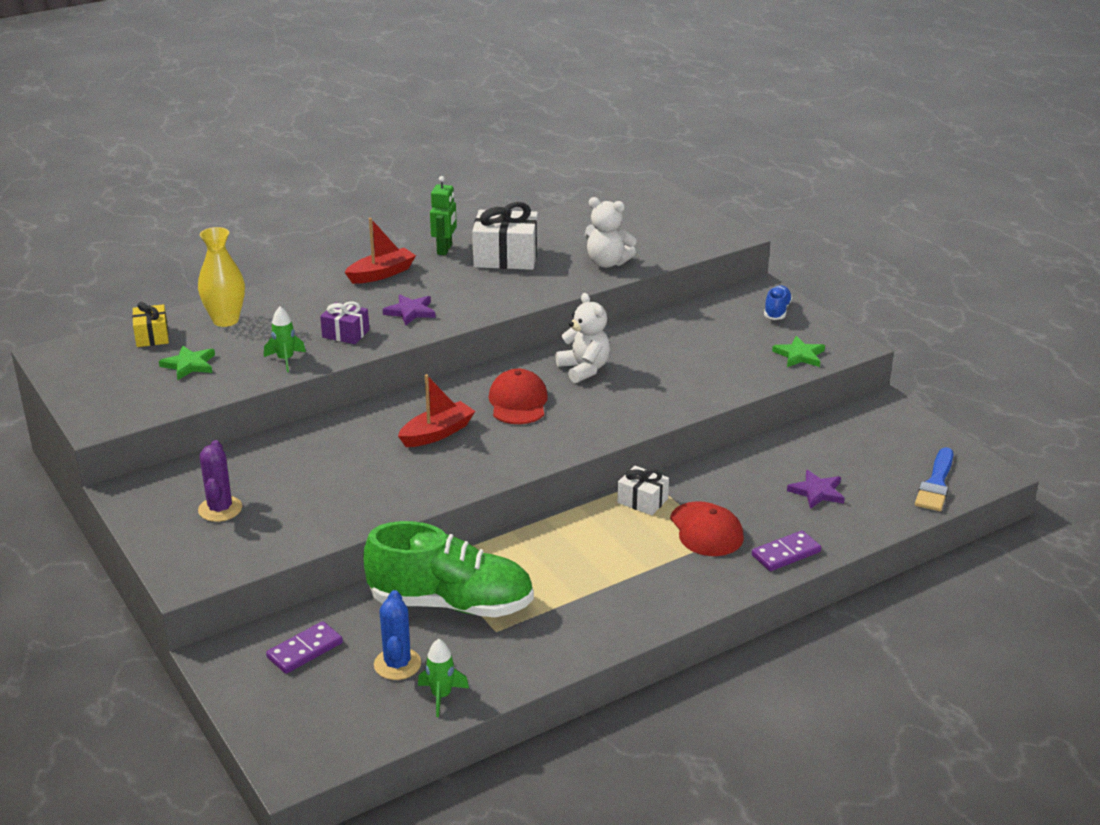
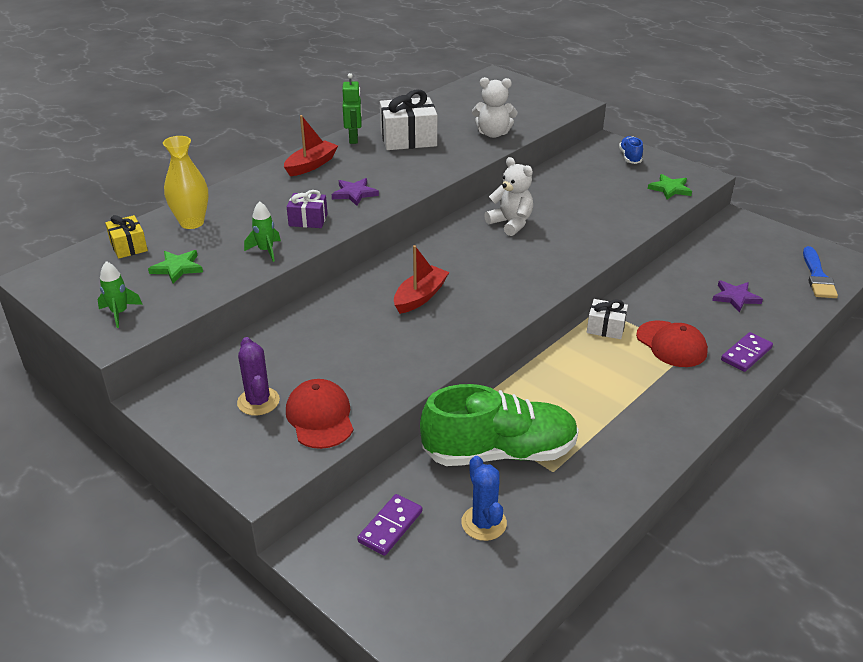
camera: 15 degrees left, 5 degrees up
(441, 696) = (541, 548): green rocket -> green rocket (119, 313)
(518, 402) = (473, 259): red cap -> red cap (320, 417)

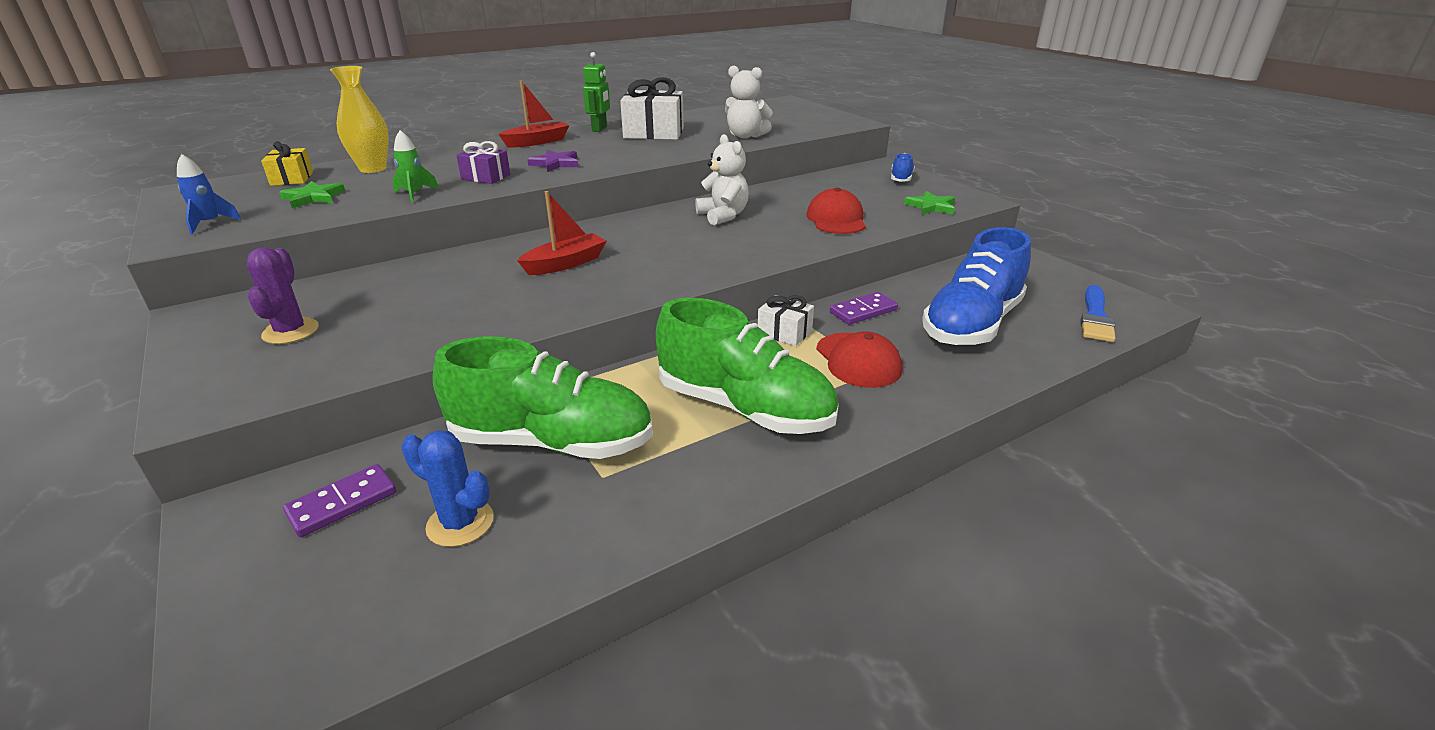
camera: 15 degrees right, 5 degrees down
(119, 313) = (210, 223): green rocket -> blue rocket
(320, 417) = (337, 356): red cap -> red cap (836, 219)
(484, 523) = (460, 523): blue cactus -> blue cactus turned 60 degrees counterclockwise
(615, 399) = (744, 408): none -> green shoe
(735, 297) = (971, 324): purple star -> blue shoe
(746, 354) = (954, 385): purple domino -> purple domino (863, 311)

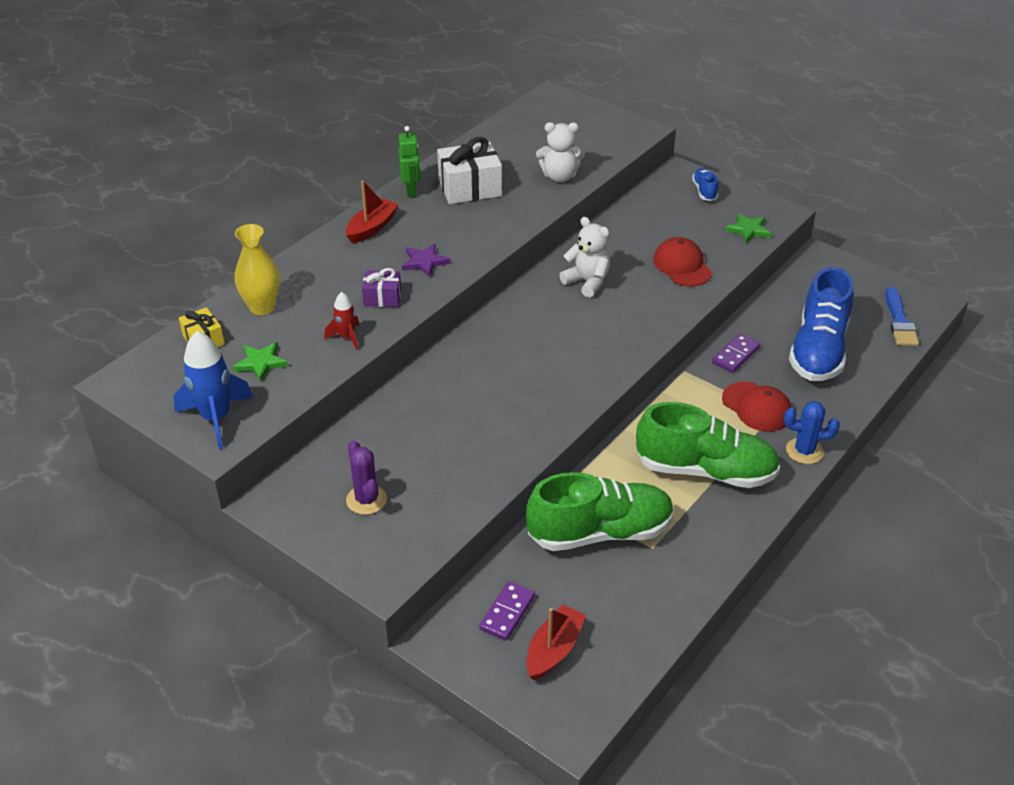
camera: 20 degrees left, 10 degrees up
(210, 223) = (216, 418): blue rocket -> blue rocket, size x1.84
(415, 194) = (346, 337): green rocket -> red rocket
(460, 523) = (593, 603): blue cactus -> blue cactus (804, 451)
(565, 263) = (506, 375): red boat -> red boat (554, 650)
(784, 332) = (691, 393): white gift -> none

